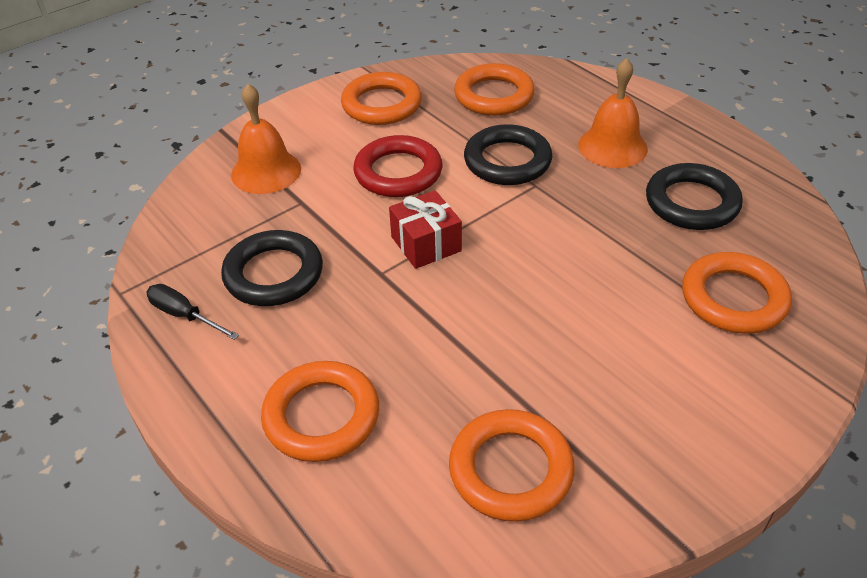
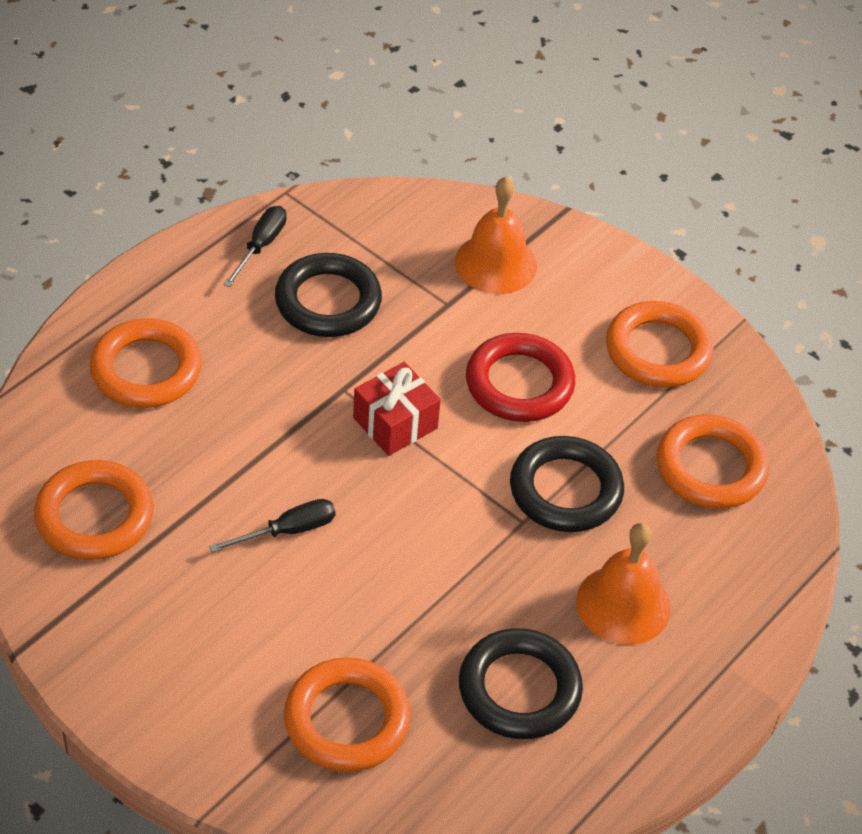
camera: 75 degrees right, 5 degrees up
(538, 320) = (288, 531): none -> black screwdriver

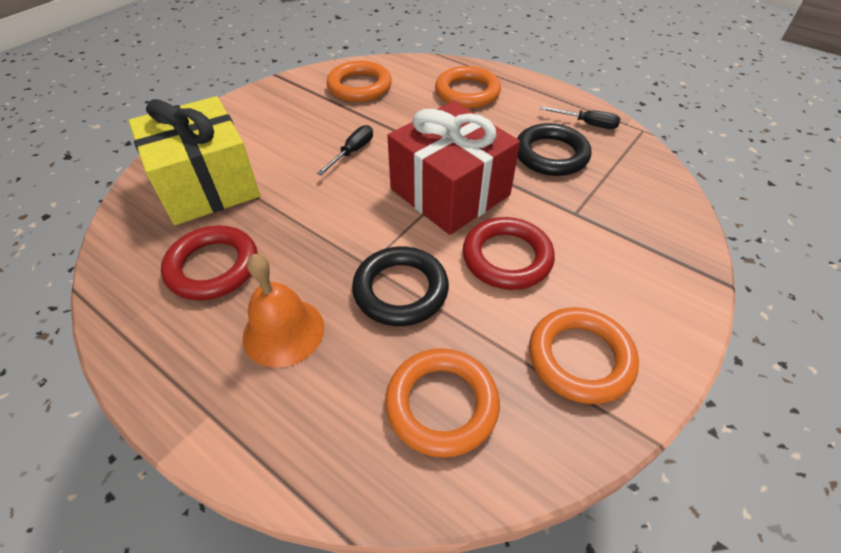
camera: 90 degrees right, 0 degrees up
(288, 531) = (352, 152): black screwdriver -> black screwdriver turned 120 degrees counterclockwise
(347, 720) = (207, 185): orange ring -> yellow gift
(395, 423) = (450, 192): red gift -> red gift, size x1.96
(495, 263) = (633, 238): orange bell -> none
(519, 689) = (213, 267): black ring -> red ring

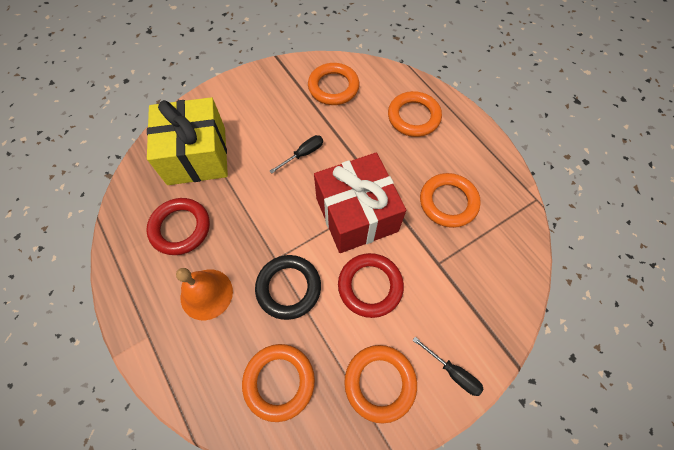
camera: 20 degrees right, 15 degrees up
(551, 155) = (448, 202): black ring -> orange ring
(587, 124) = (493, 179): black screwdriver -> black screwdriver (452, 372)

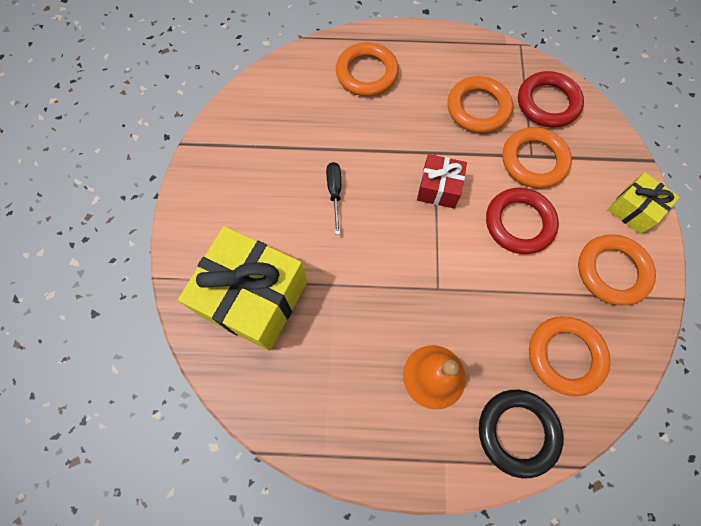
camera: 55 degrees left, 5 degrees up
(180, 228) = (337, 363): red ring -> red ring (547, 103)
(288, 288) = (477, 294): black ring -> black ring (517, 432)
(333, 87) = (273, 116): orange ring -> orange ring (534, 160)
(356, 214) = (438, 188): red gift -> red gift, size x0.51
(452, 372) = (633, 210): black screwdriver -> yellow gift

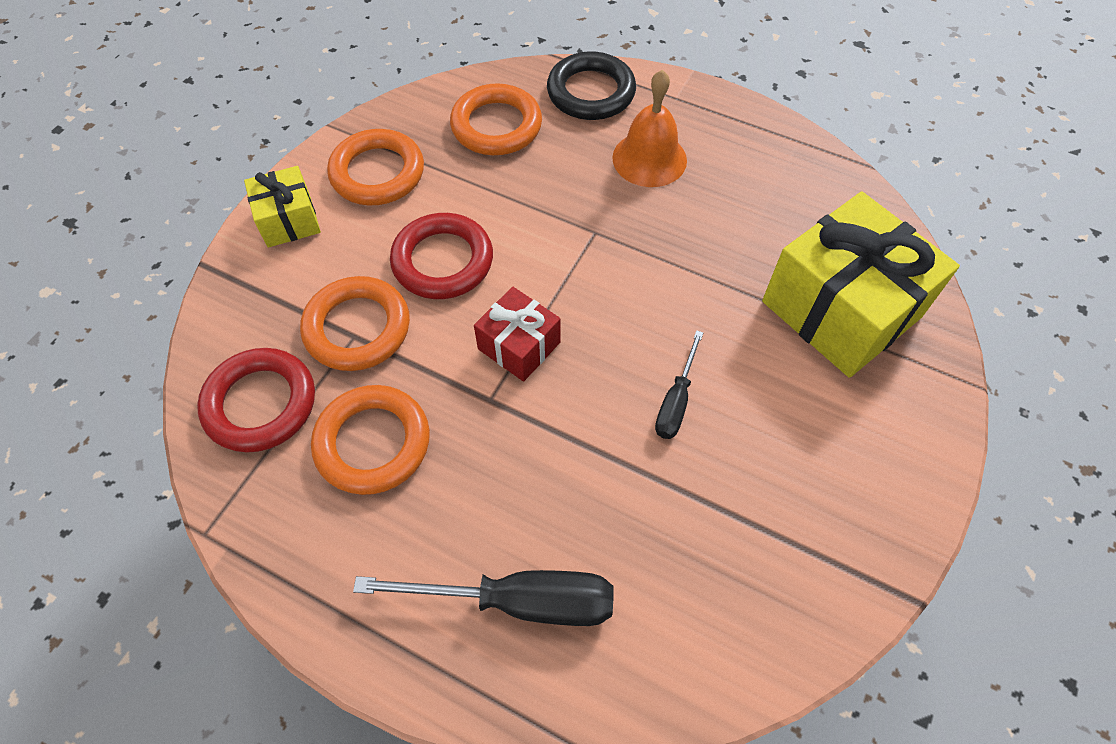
camera: 155 degrees left, 10 degrees down
(366, 73) = (518, 601): orange ring -> black screwdriver

